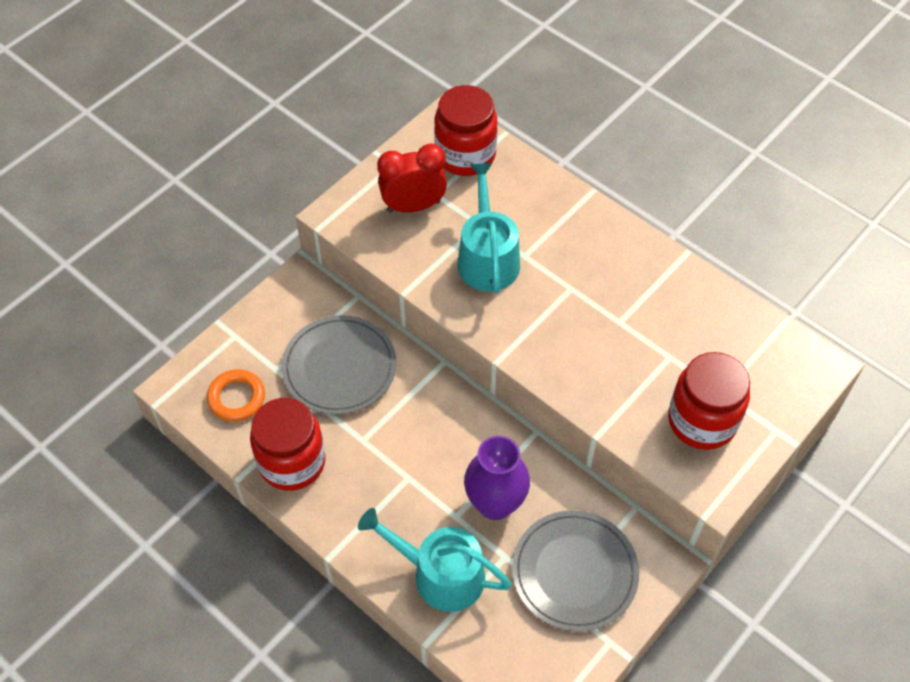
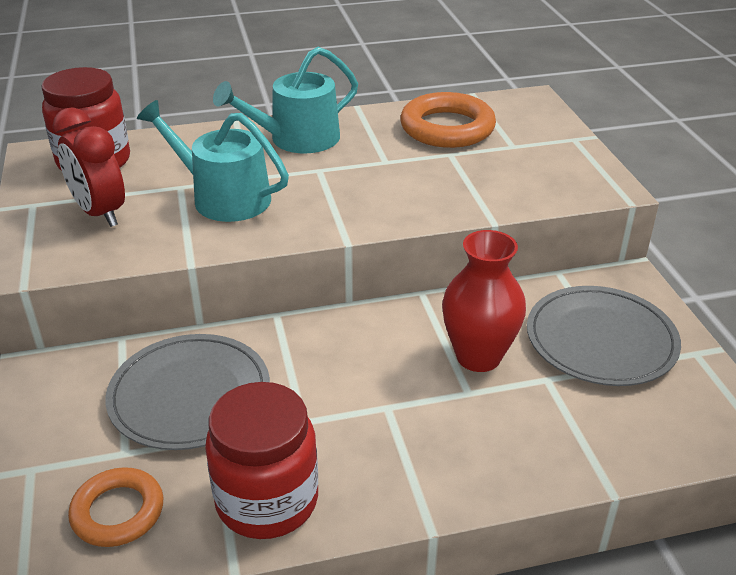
camera: 55 degrees left, 20 degrees down
(413, 206) = (100, 213): red clock -> red clock turned 60 degrees counterclockwise
(440, 574) = (531, 438): turquoise watering can -> turquoise watering can (297, 139)
(495, 503) = (478, 357): purple vase -> red vase
(702, 421) = (531, 165): red jar -> none
(708, 332) = (447, 128): none -> orange ring

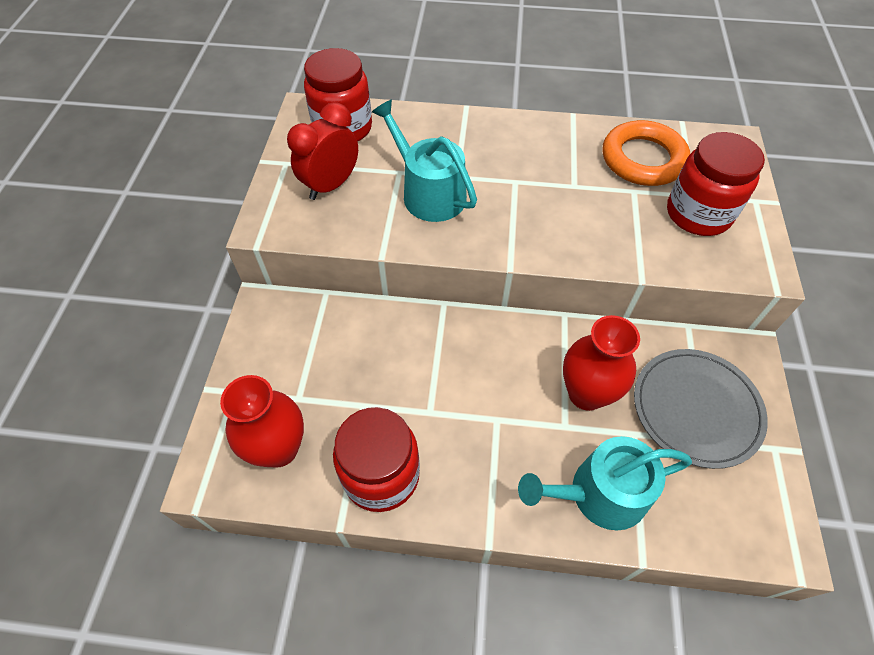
camera: 20 degrees right, 20 degrees up
(100, 213) = (331, 185): red clock -> red clock turned 60 degrees clockwise
(118, 512) = (279, 449): orange ring -> red vase
(190, 395) = (357, 361): grey plate -> none
(297, 139) = (509, 141): turquoise watering can -> turquoise watering can (599, 493)
(523, 159) = (698, 214): none -> red jar

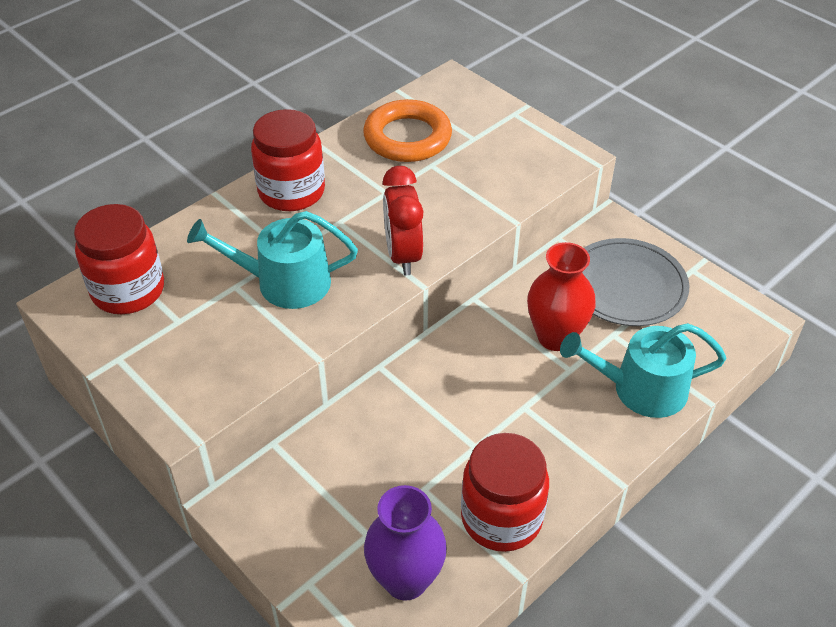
camera: 50 degrees left, 10 degrees down
(279, 449) = (405, 580): red vase -> purple vase
(331, 185) = (191, 342): red clock -> red clock (403, 255)
(599, 493) = (640, 389): turquoise watering can -> turquoise watering can turned 60 degrees clockwise
(698, 214) = (492, 149): red jar -> red jar (291, 192)

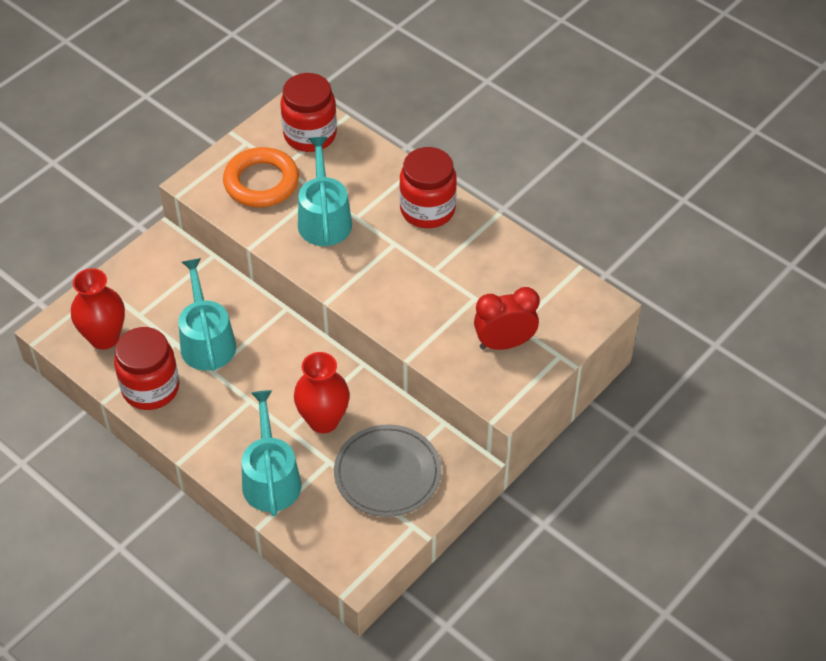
camera: 85 degrees right, 5 degrees up
(403, 255) = (359, 287): red clock -> red clock (504, 343)
(405, 580) = (104, 337): purple vase -> red vase
(407, 137) = (510, 279): orange ring -> orange ring (261, 182)
(424, 452) = (206, 341): none -> turquoise watering can

